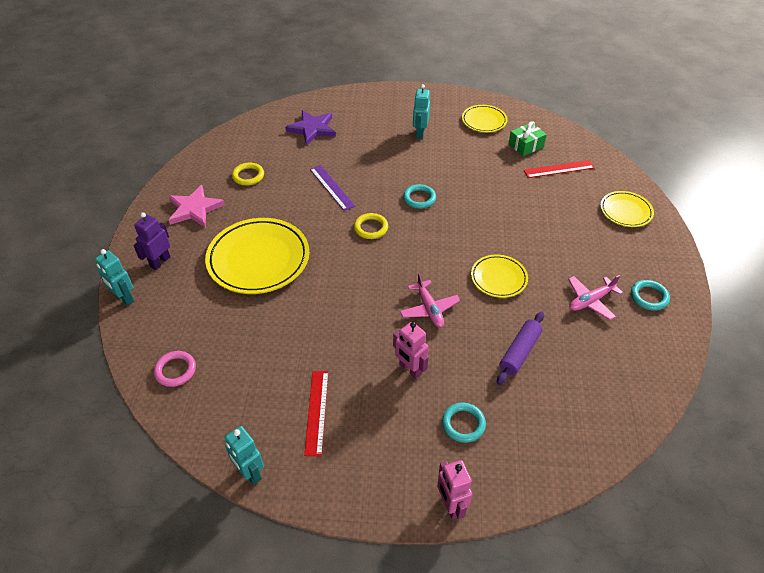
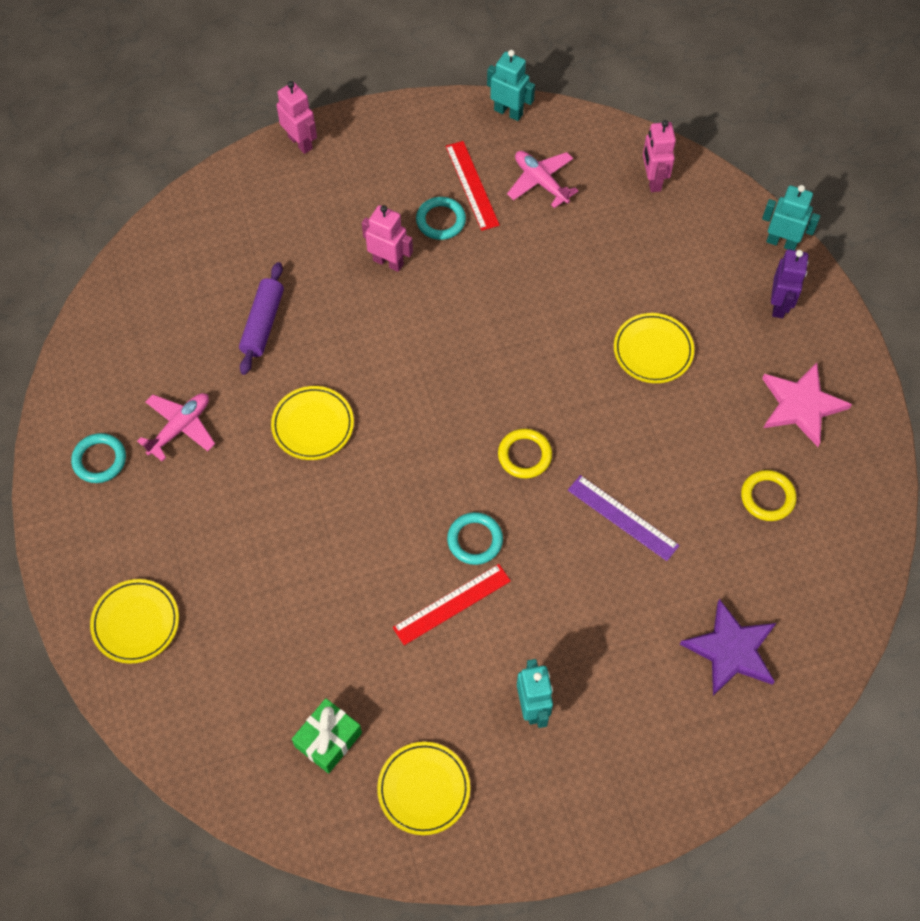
camera: 160 degrees right, 15 degrees up
(175, 370) = (653, 180): pink ring -> pink robot
(258, 259) = (653, 350): yellow plate -> yellow plate, size x0.54
(429, 309) = (392, 348): pink plane -> pink plane (541, 182)
(463, 424) = (309, 220): turquoise ring -> turquoise ring (441, 220)
(559, 169) = (258, 692): red ruler -> red ruler (452, 604)

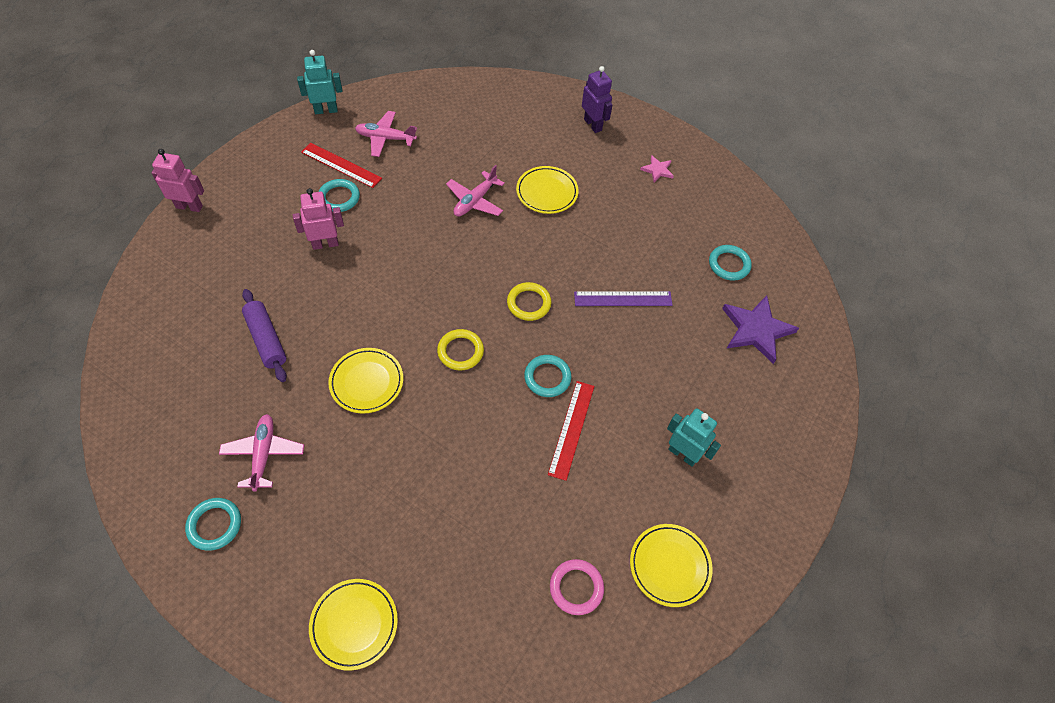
camera: 45 degrees left, 5 degrees down
(328, 739) = (576, 588): green gift -> pink ring
(570, 311) = (475, 201): none -> pink plane
(653, 180) = (455, 100): pink robot -> none
(767, 497) = (689, 231): yellow ring -> yellow ring (460, 351)
(774, 563) = (729, 264): none -> turquoise ring
(781, 242) = (561, 91): turquoise robot -> none
(801, 405) = (657, 170): pink star -> pink star, size x0.50

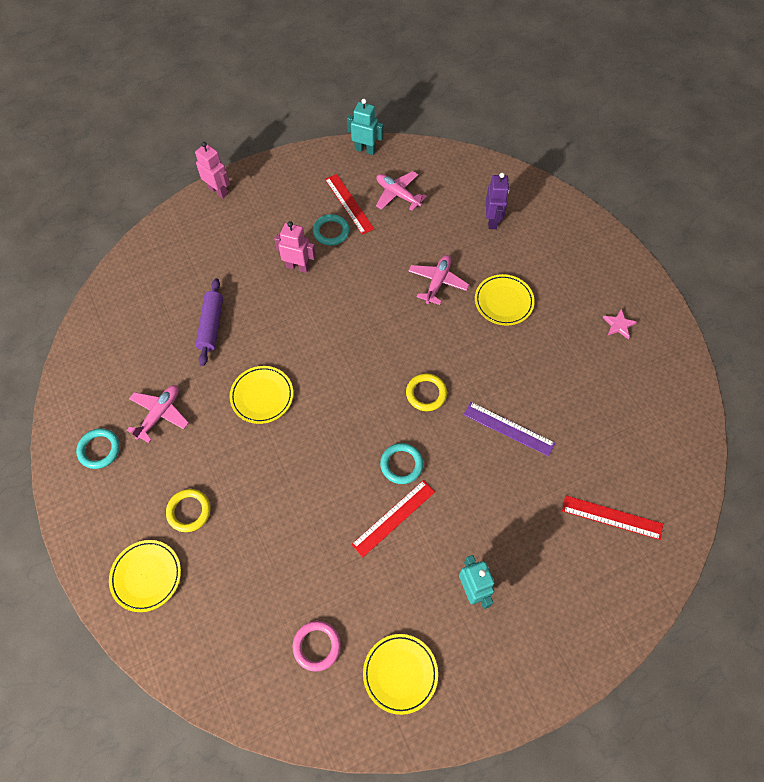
camera: 35 degrees right, 5 degrees up
(460, 351) = (346, 407): yellow ring -> yellow ring (189, 511)
(475, 201) = (437, 282): pink plane -> pink plane turned 135 degrees clockwise
(593, 125) = (586, 256): purple robot -> purple robot (492, 220)
(729, 264) = (627, 445): turquoise ring -> none
(756, 330) = (612, 517): purple star -> red ruler

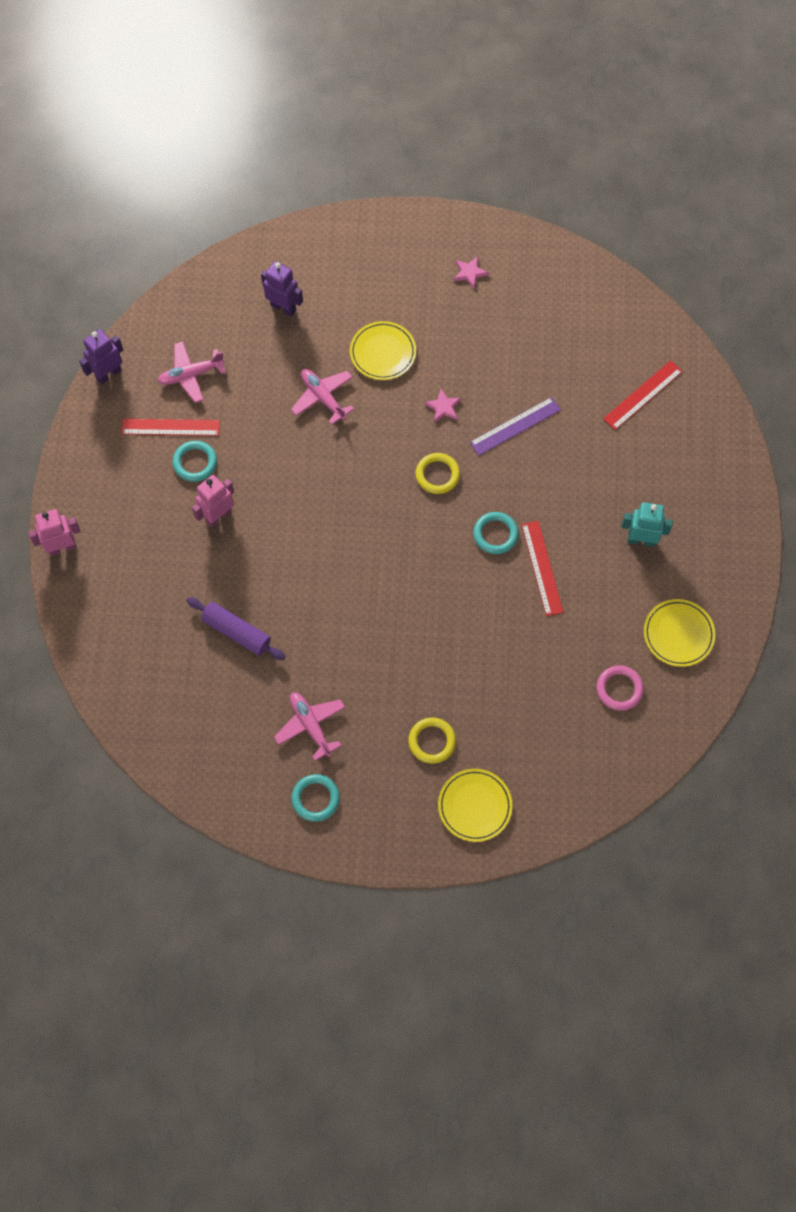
camera: 60 degrees left, 5 degrees up
(262, 396) = (349, 621): yellow plate -> none
(365, 150) = (108, 374): turquoise robot -> purple robot
(488, 367) = (443, 407): none -> pink star

